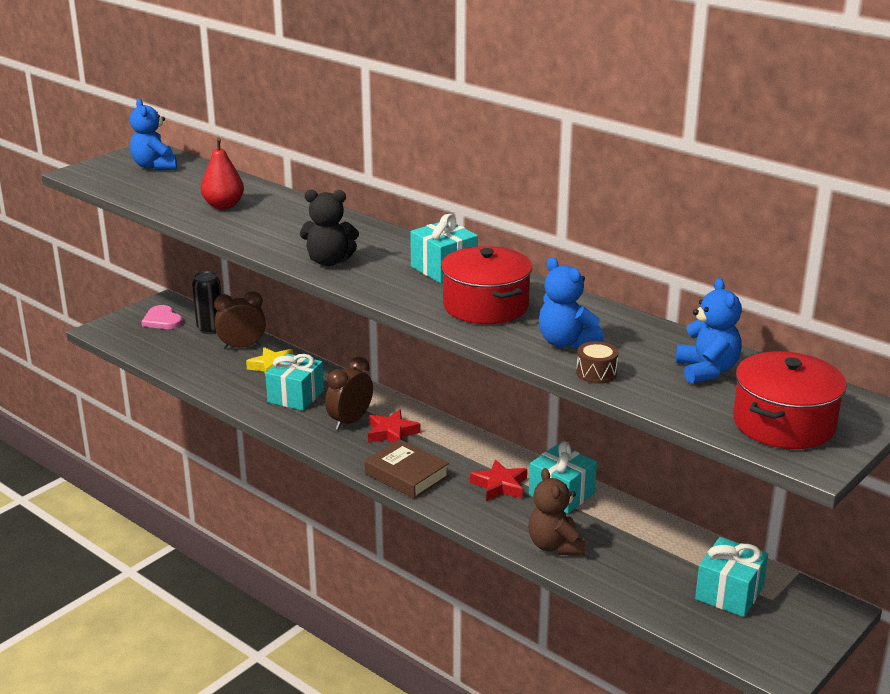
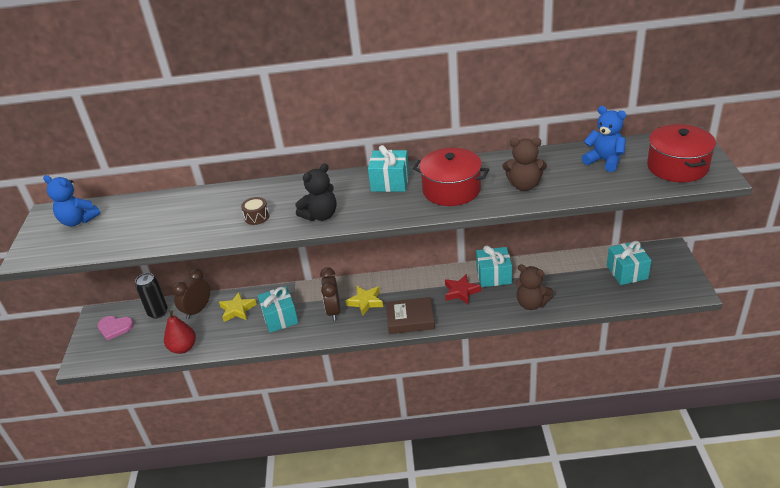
camera: 40 degrees left, 10 degrees up
(223, 205) = (183, 220): red pear -> red pear (183, 348)
(391, 433) = (365, 302): red star -> yellow star
(566, 342) = (524, 185): blue teddy bear -> brown teddy bear
(596, 373) = (567, 193): brown drum -> brown drum (257, 217)

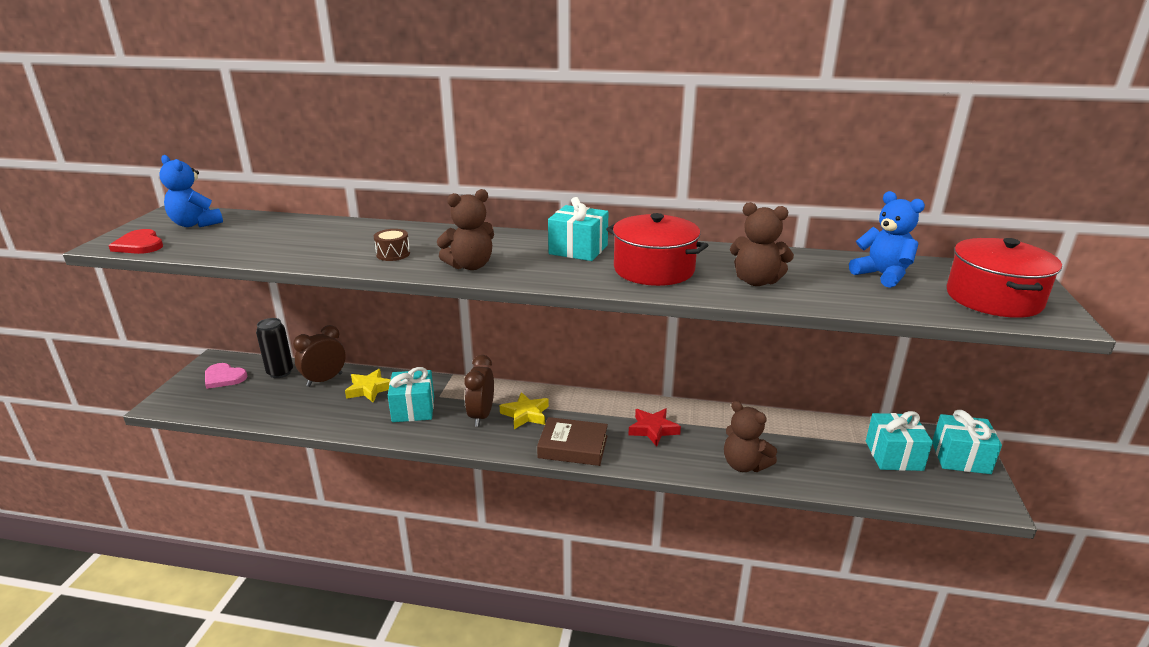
camera: 10 degrees right, 10 degrees down
(51, 252) = (139, 245): none -> red heart
(183, 348) = (283, 416): red pear -> none
(320, 215) = (470, 266): black teddy bear -> brown teddy bear
(493, 276) = (703, 420): turquoise gift -> turquoise gift (960, 458)

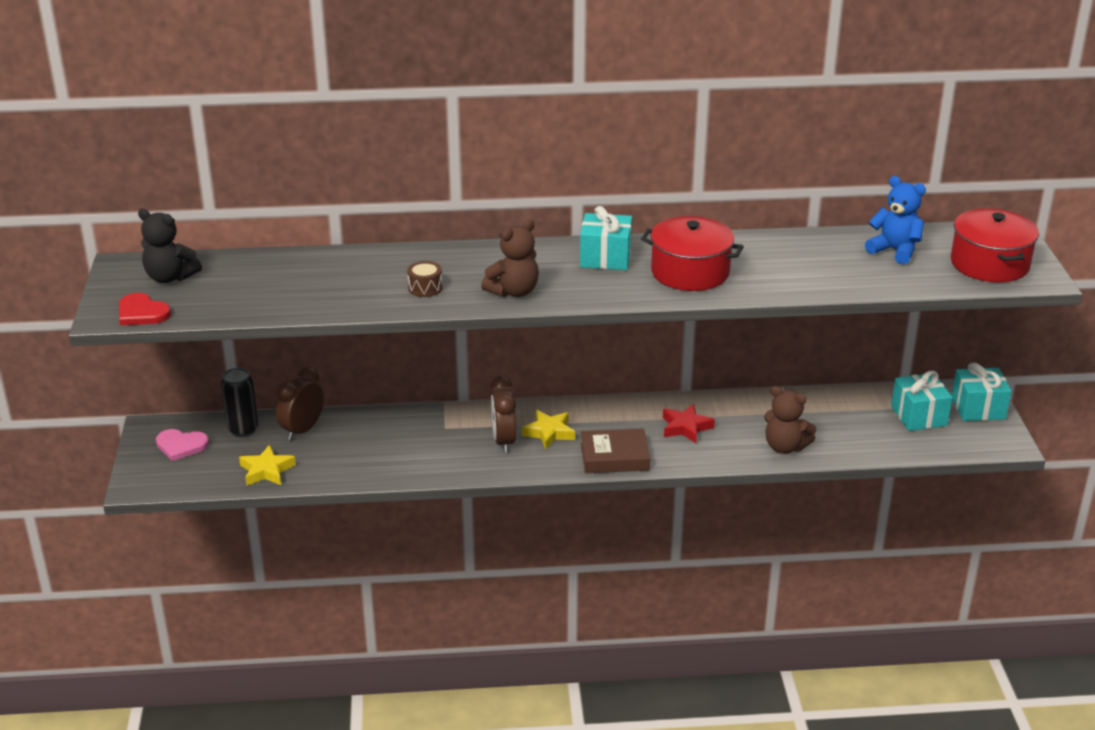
camera: 15 degrees left, 5 degrees up
(195, 224) = (170, 277): blue teddy bear -> black teddy bear
(369, 389) = (362, 432): yellow star -> yellow star (266, 470)
(413, 409) = (426, 446): turquoise gift -> none
(756, 281) = (787, 273): brown teddy bear -> none

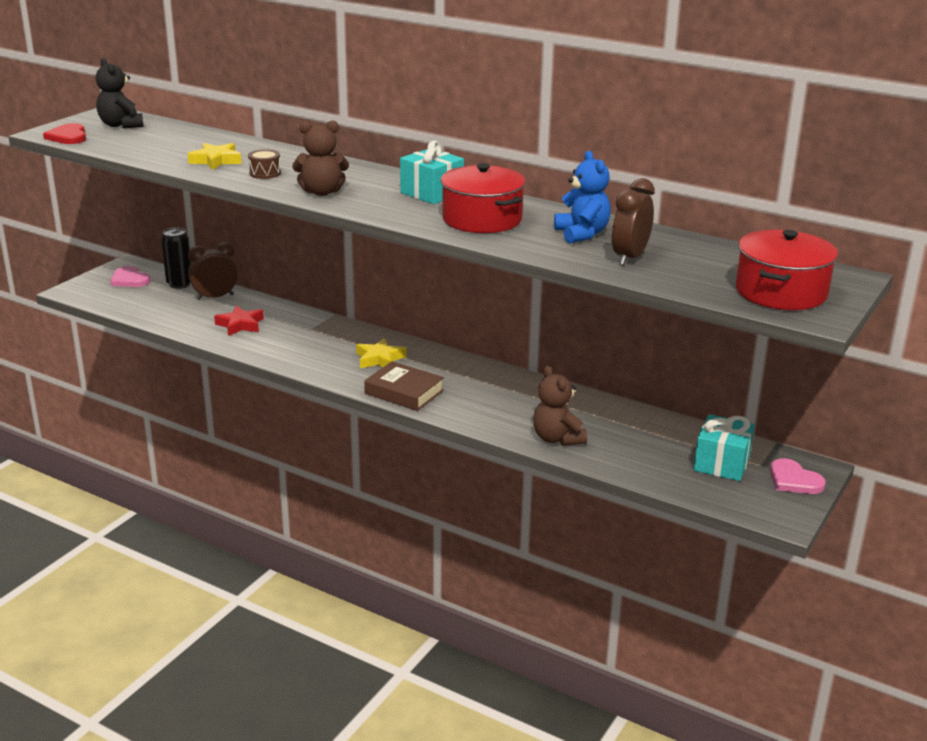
camera: 35 degrees right, 5 degrees down
(266, 470) = (156, 311): yellow star -> yellow star (216, 160)
(503, 441) = (338, 352): brown clock -> brown clock (629, 257)
(686, 427) = (492, 394): red star -> red star (240, 325)
(895, 251) = (699, 257): blue teddy bear -> blue teddy bear (582, 234)
(978, 408) = (794, 480): turquoise gift -> pink heart

